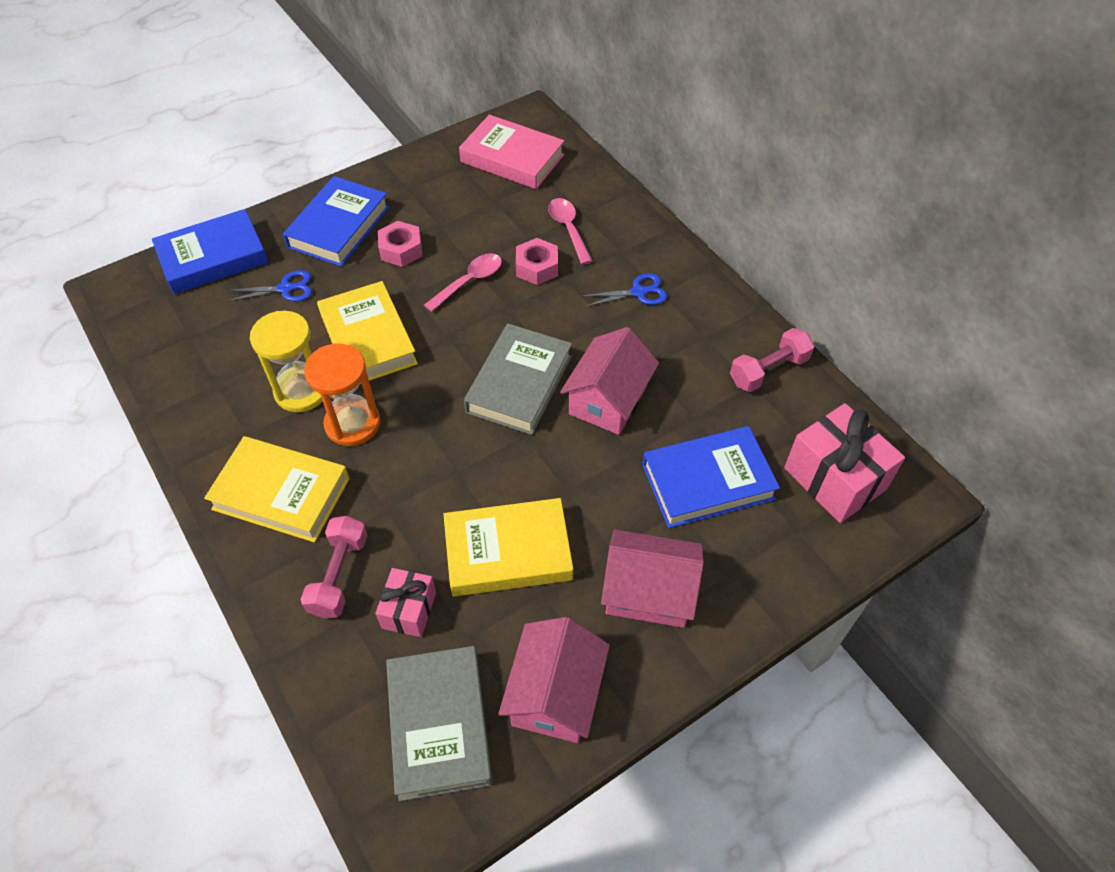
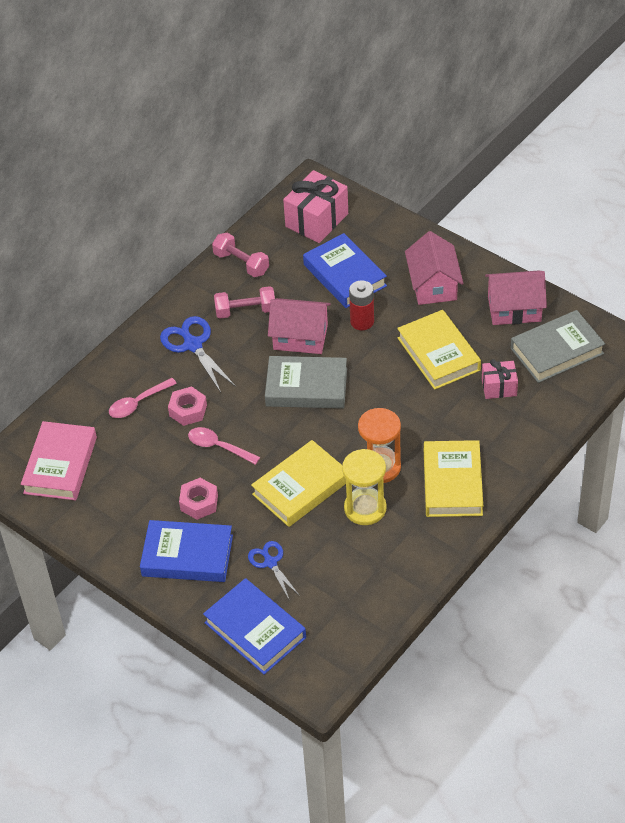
camera: 105 degrees left, 5 degrees down
(339, 575) = (494, 429): pink dumbbell -> pink dumbbell (245, 311)
(609, 476) = (362, 321): none -> red battery
(638, 292) = (193, 345): blue scissors -> blue scissors, size x1.59

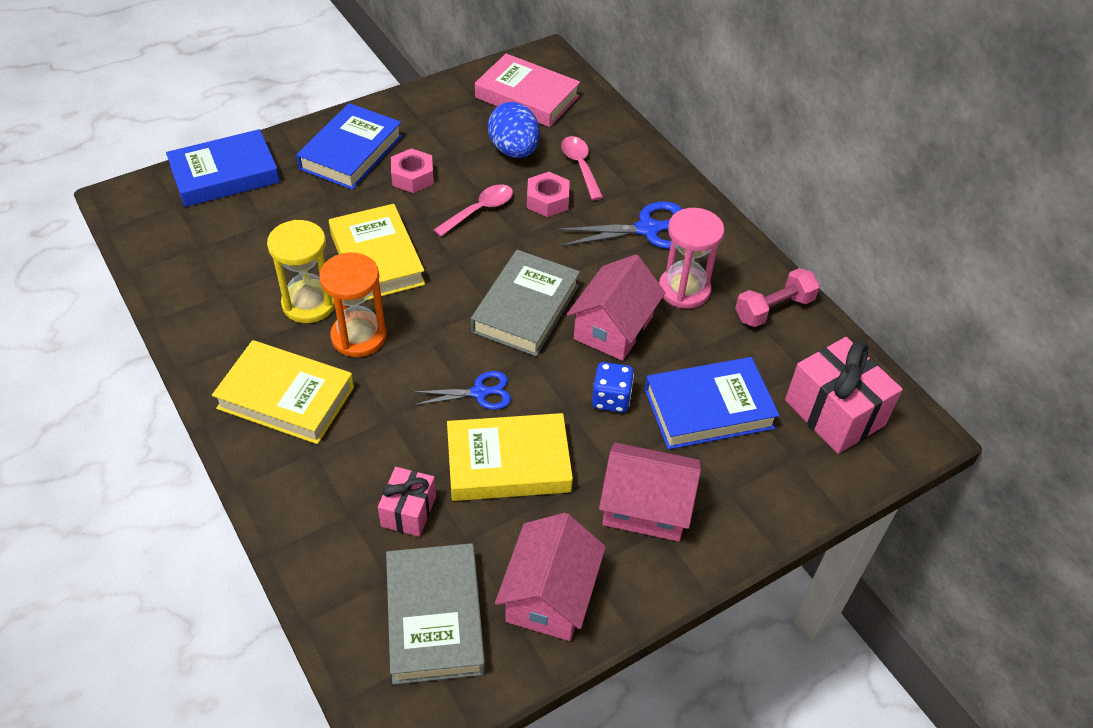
camera: 105 degrees right, 0 degrees up
(136, 450) = (514, 150): none -> blue egg
(245, 311) = (684, 289): pink dumbbell -> pink hourglass
(270, 563) = (296, 207): blue scissors -> blue scissors (479, 393)
(362, 321) = (611, 399): red battery -> blue dice

